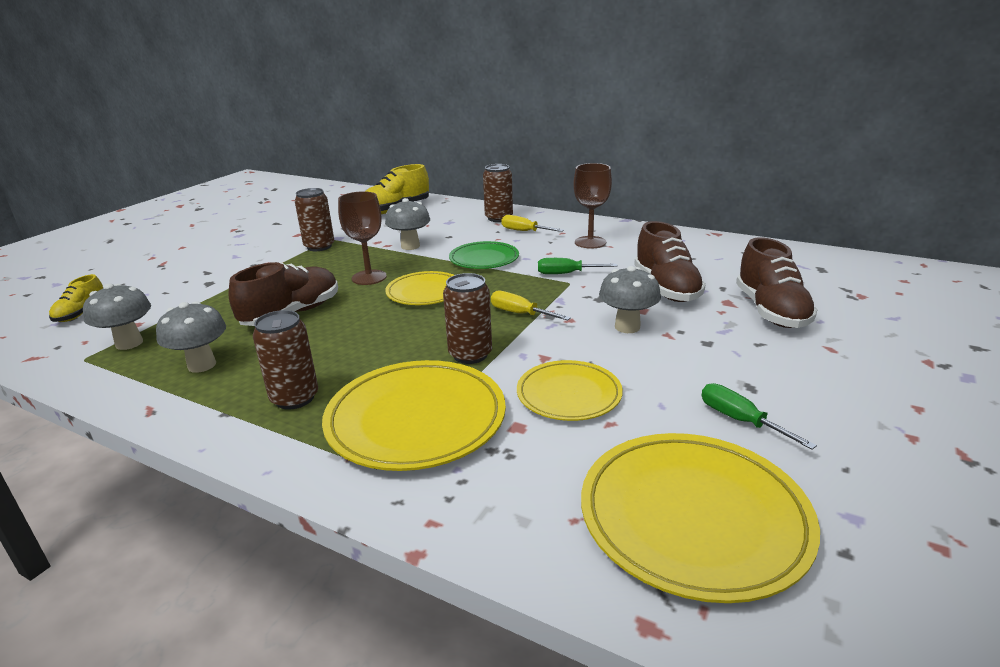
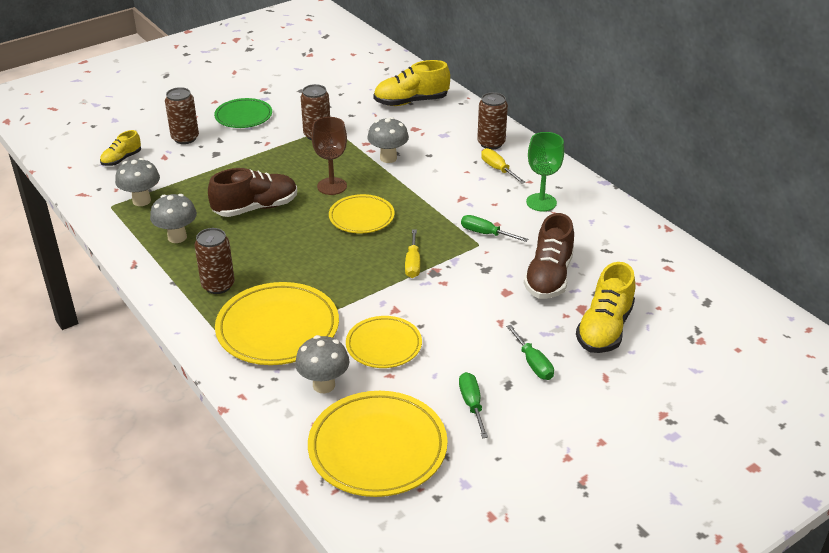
camera: 25 degrees right, 10 degrees up
(470, 354) = (348, 289): brown can -> brown can (185, 138)
(484, 259) = (435, 194): green plate -> green plate (243, 116)
(520, 314) = (413, 264): yellow screwdriver -> yellow screwdriver turned 150 degrees counterclockwise
(590, 242) = (541, 202): brown goblet -> green goblet
(627, 327) = (478, 304): grey mushroom -> grey mushroom (324, 385)
(748, 359) = (533, 363): none -> green screwdriver
(771, 311) = (604, 329): brown shoe -> yellow shoe

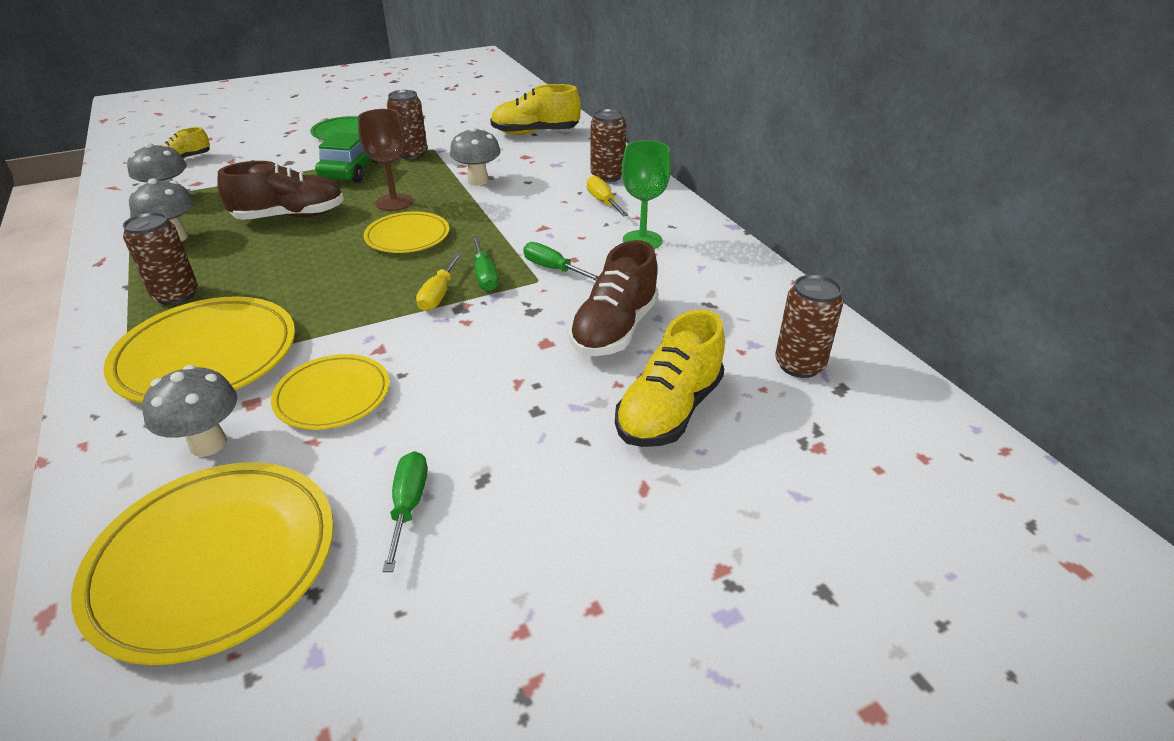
camera: 10 degrees right, 0 degrees up
(185, 138) = (267, 146): brown can -> brown can (799, 365)
(276, 157) = (352, 170): none -> green car
(533, 363) = (537, 450): green screwdriver -> green screwdriver (485, 276)

